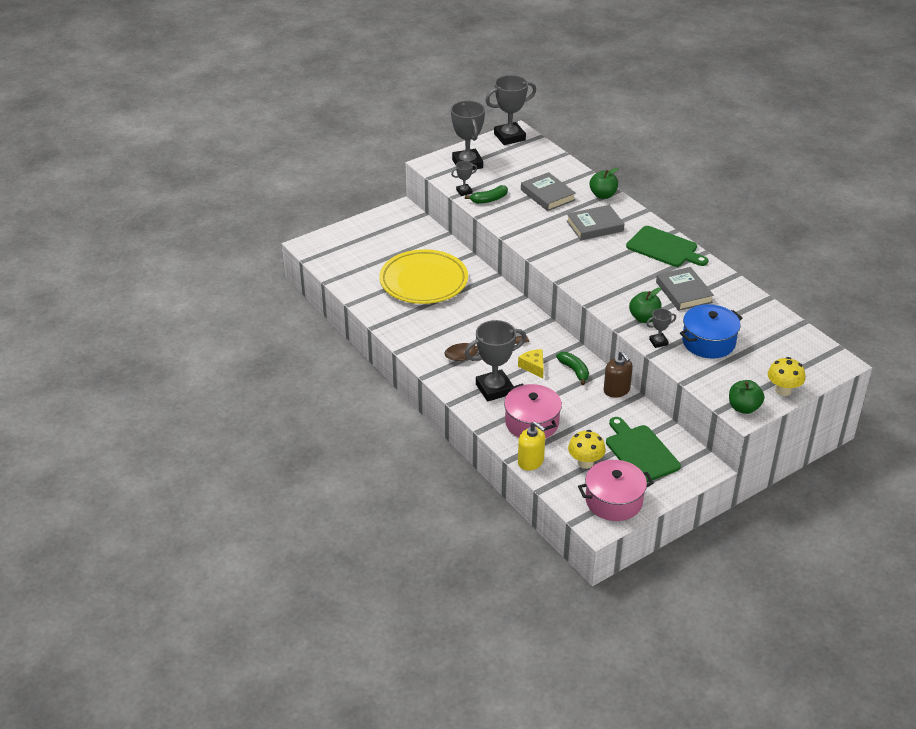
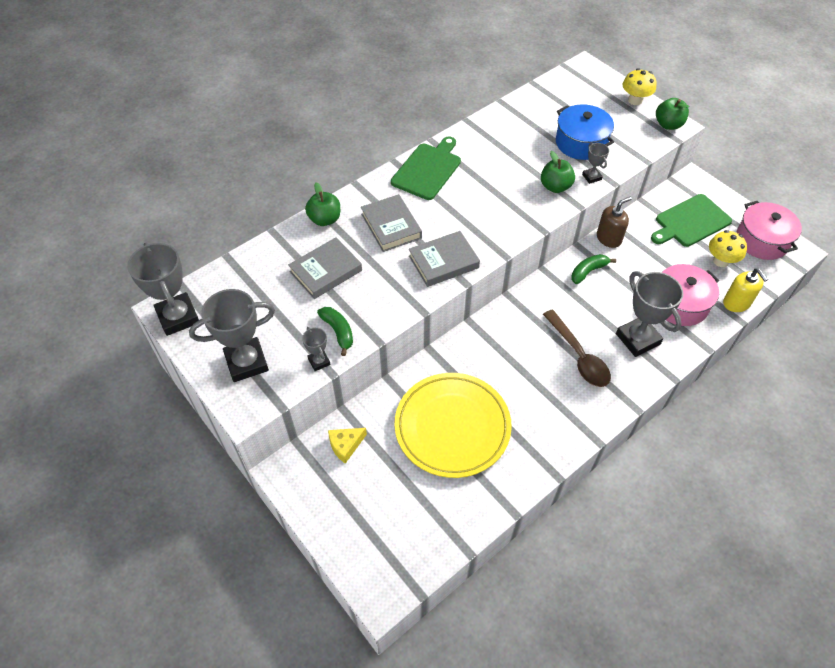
camera: 95 degrees left, 15 degrees up
(530, 461) = (736, 303): yellow soap dispenser -> yellow soap dispenser turned 120 degrees clockwise
(533, 367) = (591, 306): yellow cheese -> yellow cheese (345, 445)
(684, 292) = (504, 157): grey book -> grey book (443, 262)

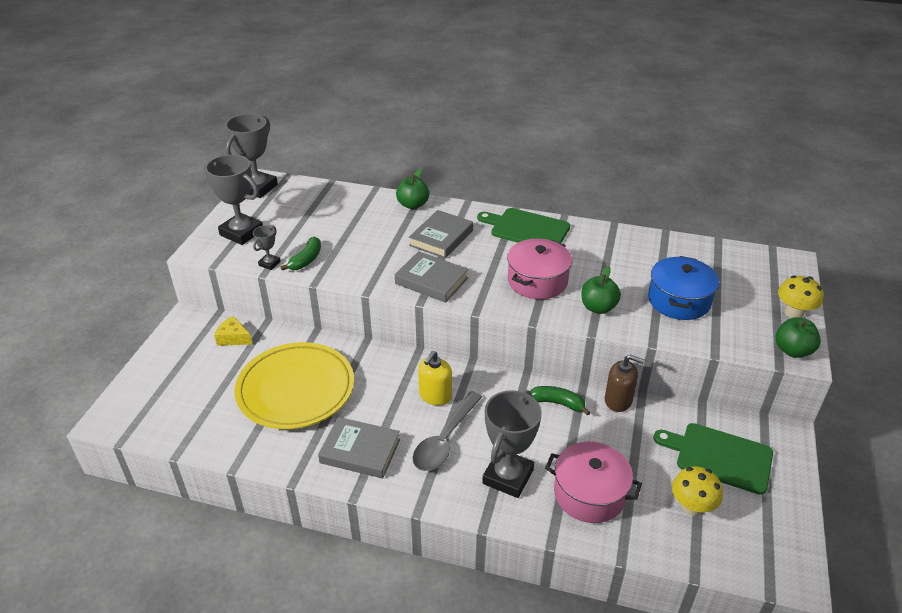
camera: 55 degrees right, 15 degrees down
(326, 271) = (360, 228): grey book -> grey book (360, 451)
(428, 169) = (527, 229): green cutting board -> green cutting board turned 150 degrees counterclockwise
(578, 356) = (445, 440): brown spoon -> grey spoon
(591, 177) = (641, 325): grey trophy -> none
(736, 303) = (644, 545): yellow soap dispenser -> yellow soap dispenser (435, 396)
(762, 240) = (769, 535): pink pot -> pink pot (537, 281)

